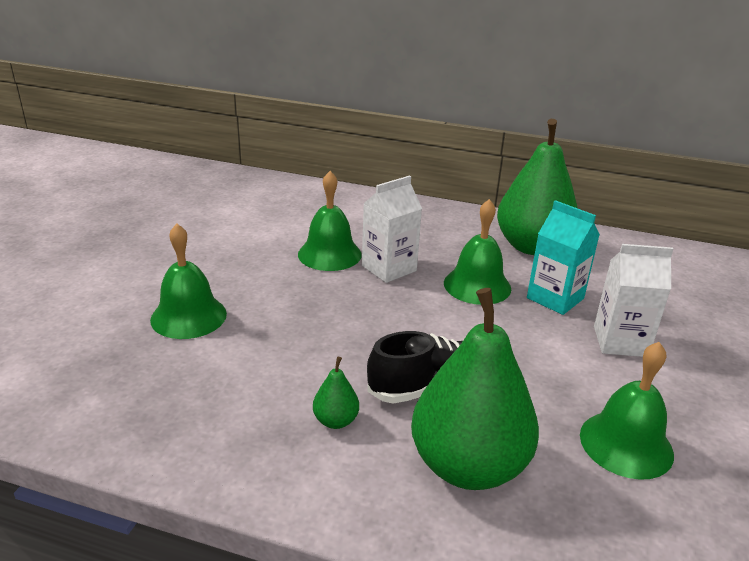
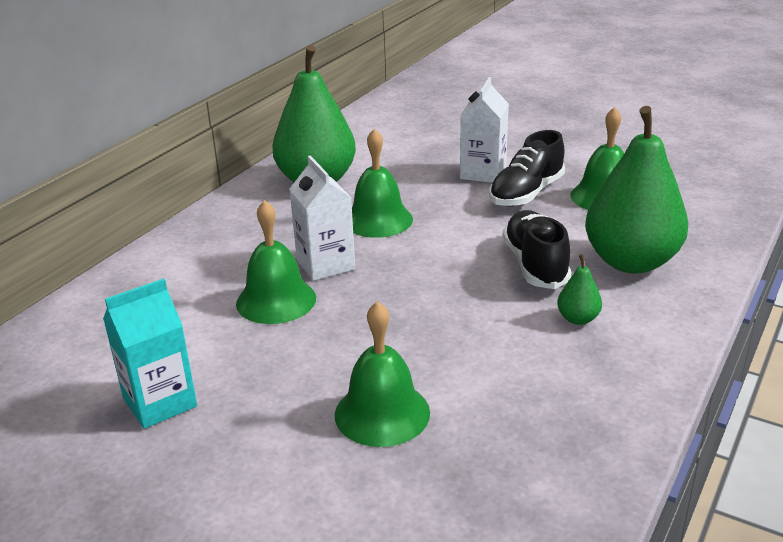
camera: 75 degrees left, 0 degrees up
(555, 298) = (412, 187): turquoise carton -> turquoise carton (160, 402)
(591, 376) = (526, 193): none -> black shoe

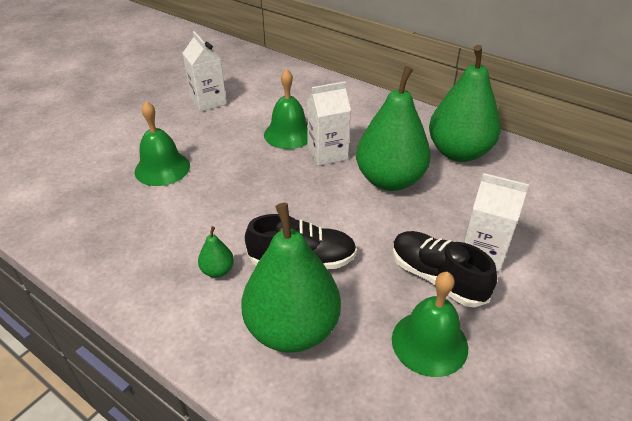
camera: 95 degrees right, 10 degrees up
(160, 402) = (208, 101): turquoise carton -> white carton
(378, 220) = (390, 180): green bell -> green pear

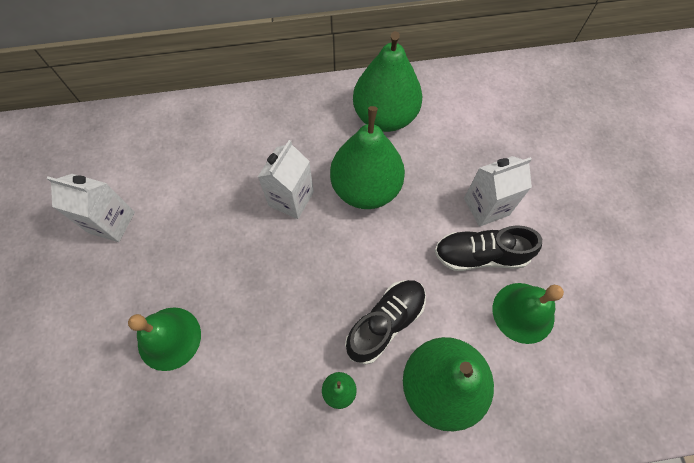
camera: 45 degrees left, 25 degrees up
(289, 134) = (235, 202): green bell -> none

